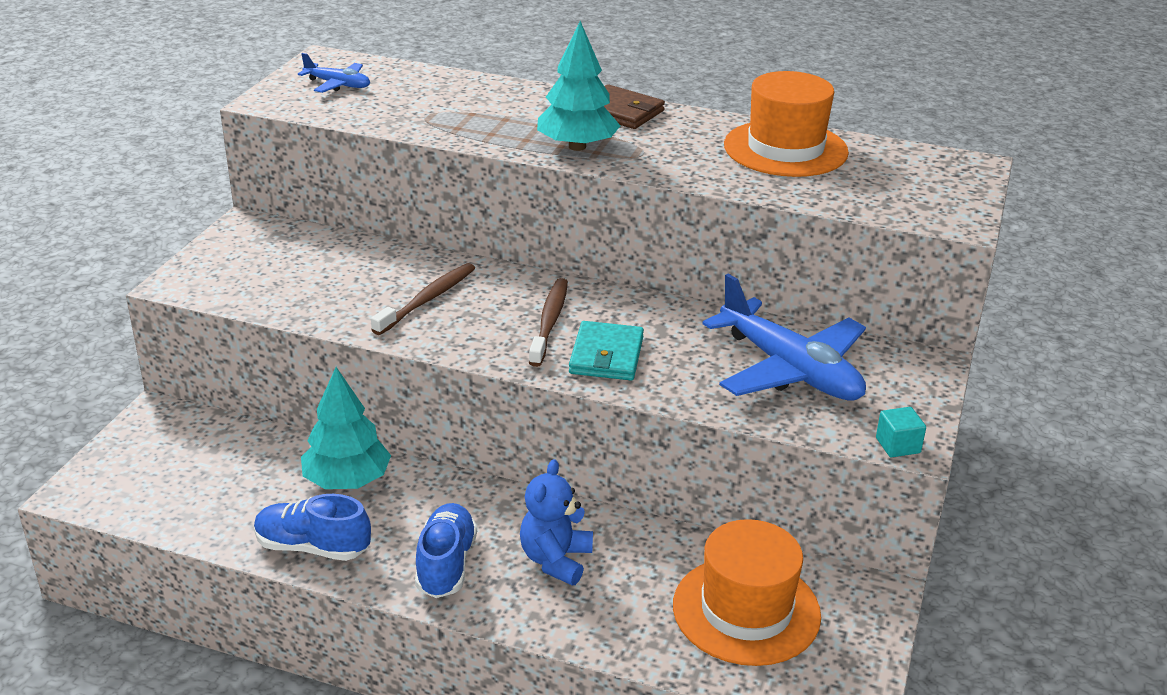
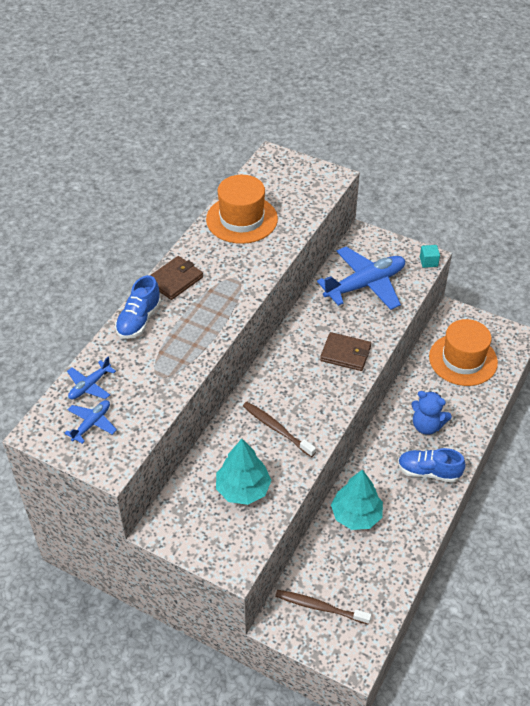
camera: 80 degrees left, 15 degrees up
(312, 547) = (412, 532): blue shoe -> blue shoe (139, 320)
(402, 78) = (90, 386): none -> blue plane
(549, 322) = (309, 374): brown toothbrush -> brown toothbrush (320, 607)
(577, 146) = (222, 306): turquoise tree -> turquoise tree (243, 489)
(606, 355) = (345, 353): turquoise wallet -> brown wallet

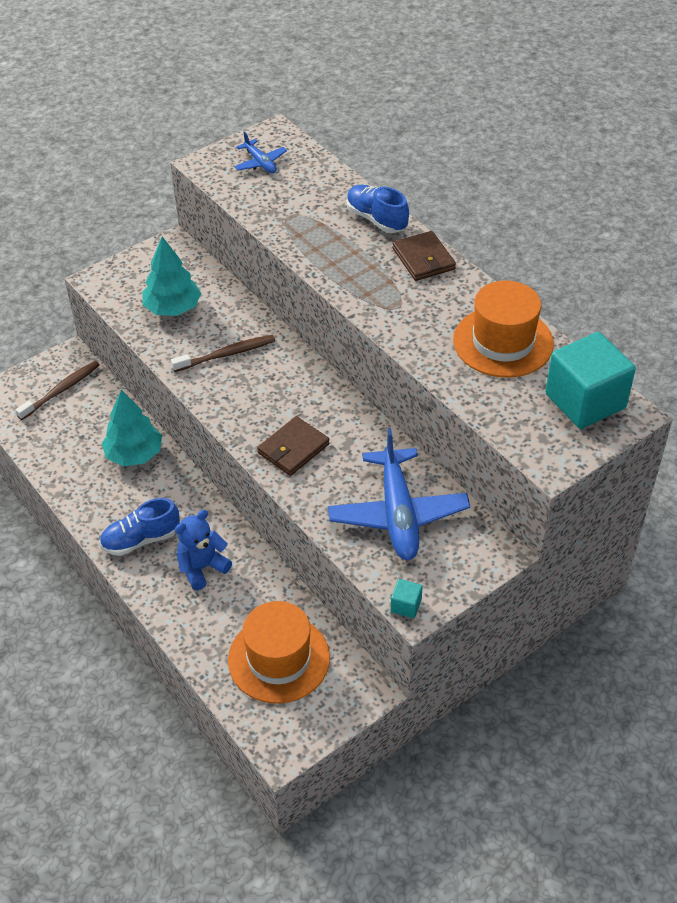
camera: 115 degrees right, 0 degrees up
(90, 386) = (308, 170): blue plane -> none
(273, 174) = (585, 401): none -> turquoise cube
(428, 472) = (141, 539): blue shoe -> blue shoe turned 150 degrees counterclockwise

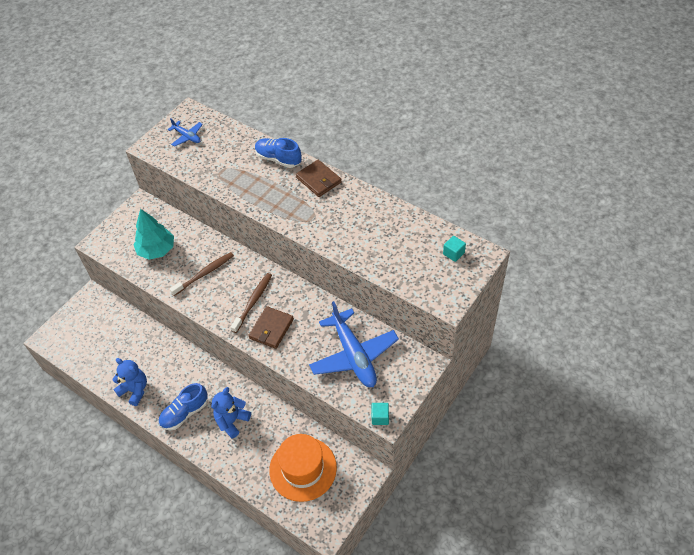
camera: 15 degrees left, 5 degrees up
(61, 390) = (94, 322): brown toothbrush -> brown toothbrush (253, 302)
(84, 491) = (135, 390): none -> blue teddy bear
(134, 454) = (159, 354): turquoise tree -> none
(503, 342) = (389, 226): orange hat -> none
(585, 401) = (453, 253): turquoise cube -> turquoise cube, size x0.41

